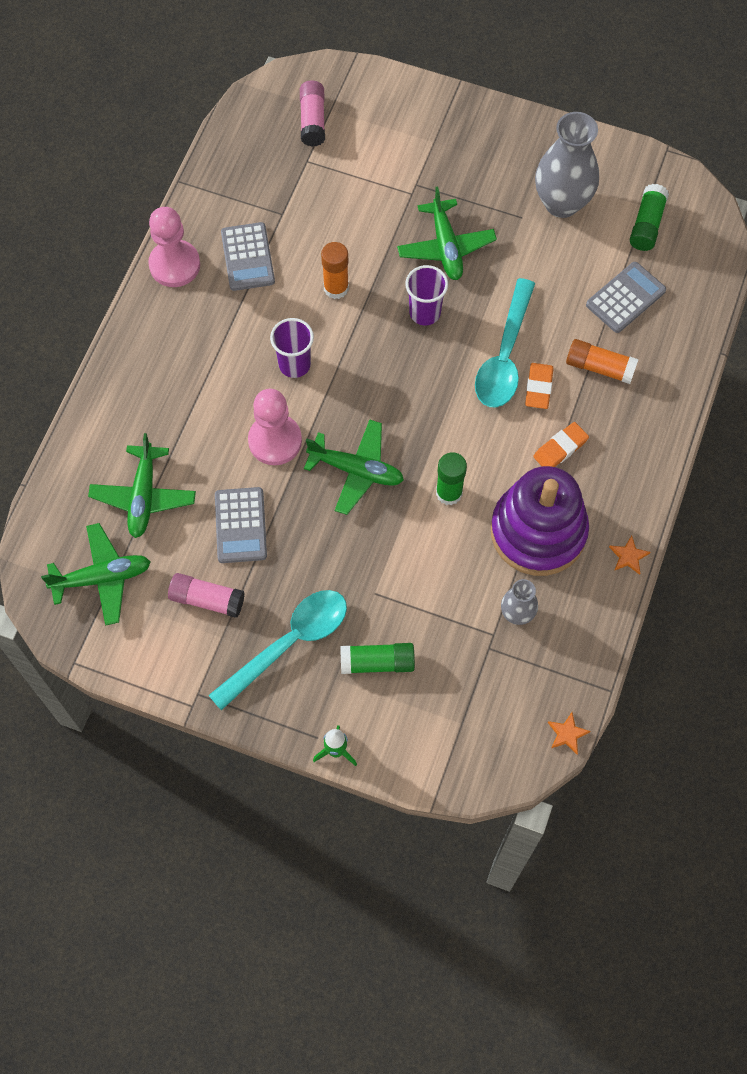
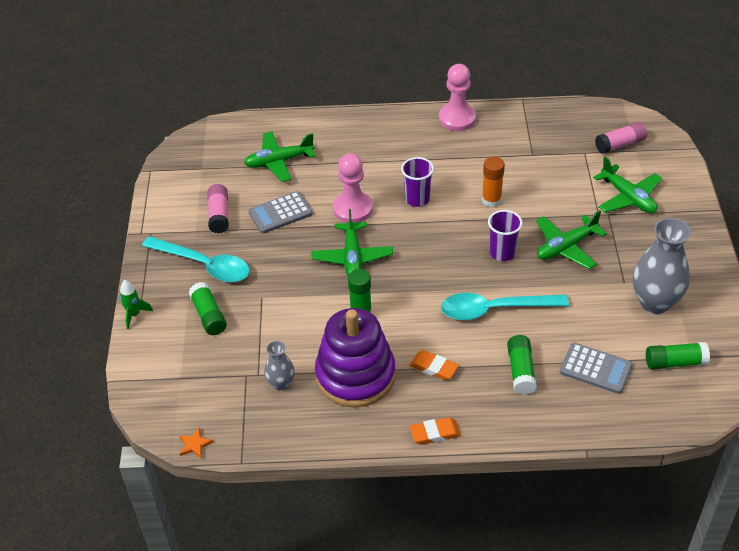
camera: 70 degrees right, 20 degrees down
(102, 578) = (213, 163): green plane -> green plane (628, 197)
(247, 257) = (486, 149): grey calculator -> none
(538, 388) = (479, 338): orange eraser -> orange eraser (435, 433)
(599, 367) = (521, 371): orange glue stick -> green glue stick
(628, 556) = (362, 439): orange star -> none

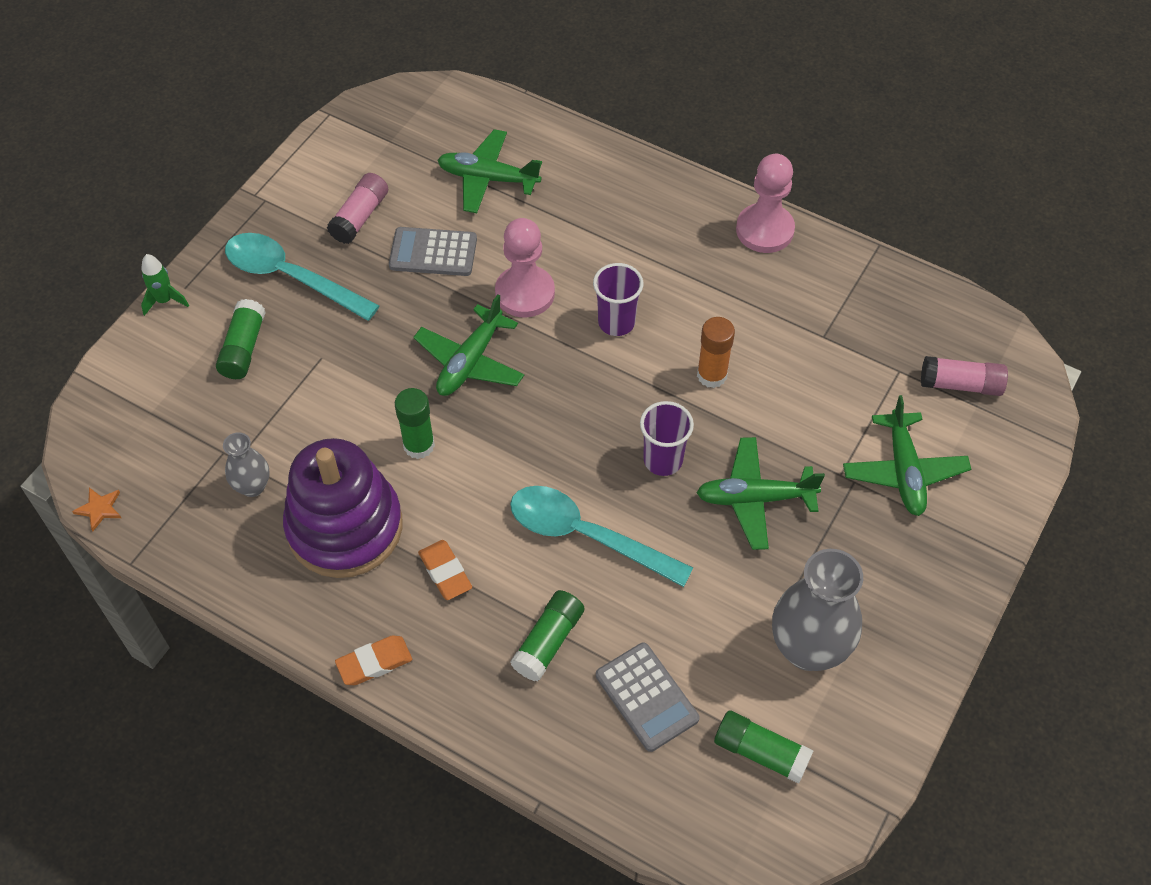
camera: 30 degrees right, 10 degrees up
(204, 265) = (290, 277): turquoise spoon -> turquoise spoon turned 150 degrees clockwise
(435, 433) = (374, 663): orange eraser -> orange eraser turned 45 degrees counterclockwise

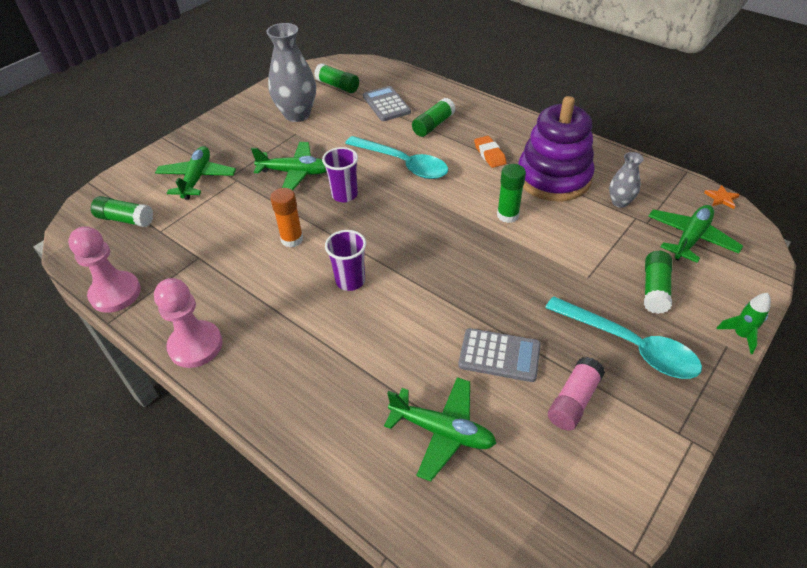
camera: 170 degrees left, 10 degrees down
(374, 663) = (528, 124): orange eraser -> none
(470, 361) = (469, 263): green plane -> green plane (690, 238)
(525, 293) = (420, 311): pink pawn -> pink pawn (115, 293)
(960, 384) = (125, 219): pink glue stick -> green glue stick

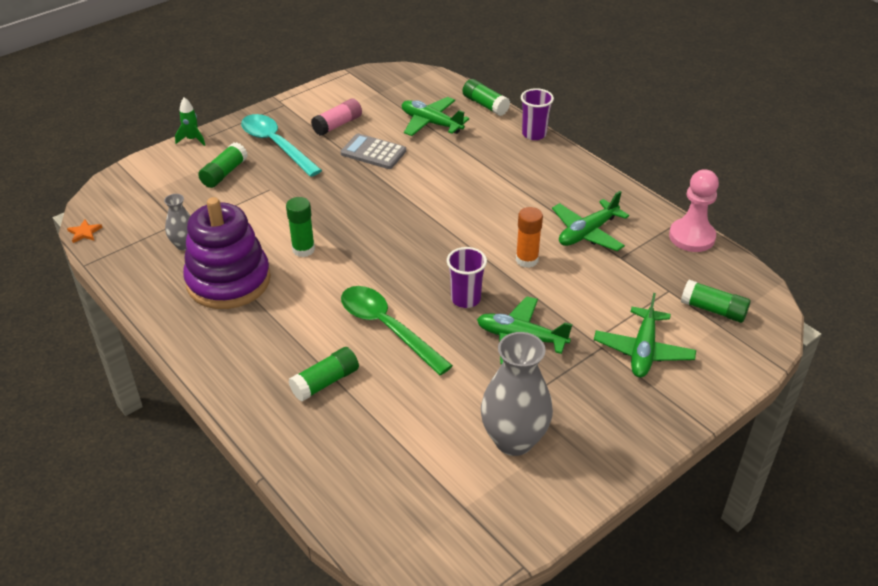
camera: 170 degrees left, 5 degrees down
(195, 345) = (607, 189): pink pawn -> none
(337, 86) = (443, 495): green glue stick -> green glue stick (485, 105)
(350, 281) = (475, 215): purple cup -> purple cup (534, 134)
(386, 104) = (376, 435): grey calculator -> none
(403, 164) = (387, 328): turquoise spoon -> green spoon
(489, 154) = (279, 323): orange eraser -> none
(690, 238) = (155, 203): green plane -> green plane (587, 233)

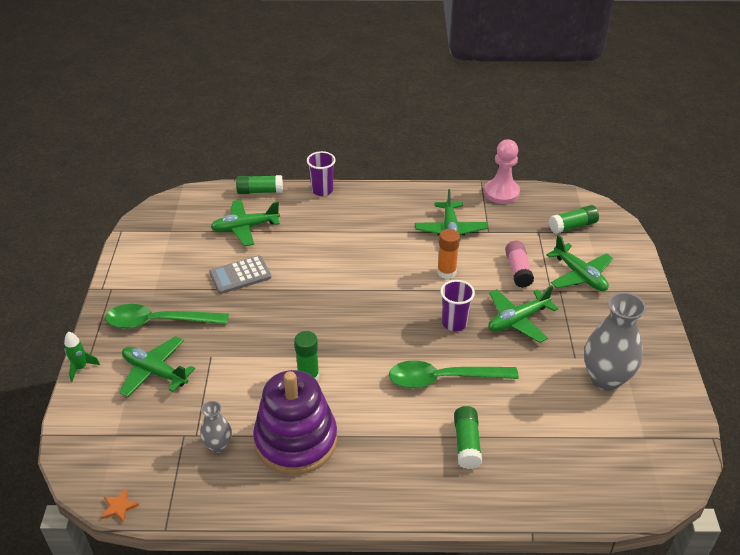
camera: 50 degrees left, 0 degrees up
(224, 173) = (155, 372): green glue stick -> green plane
(276, 145) = (158, 322): turquoise spoon -> green spoon
(337, 125) = (180, 274): pink glue stick -> pink glue stick (518, 270)

